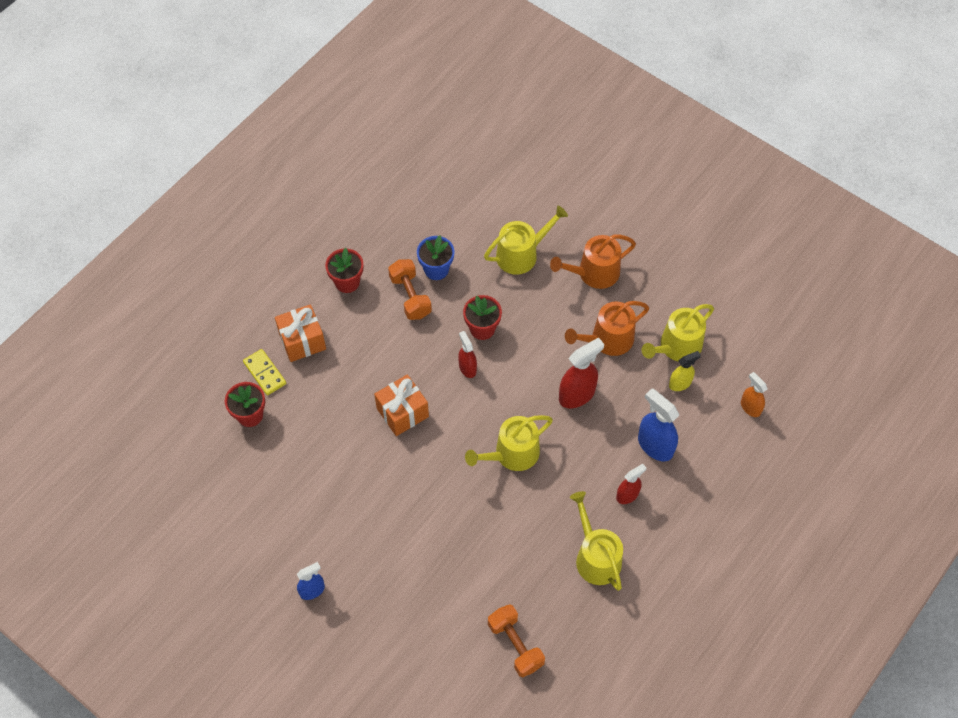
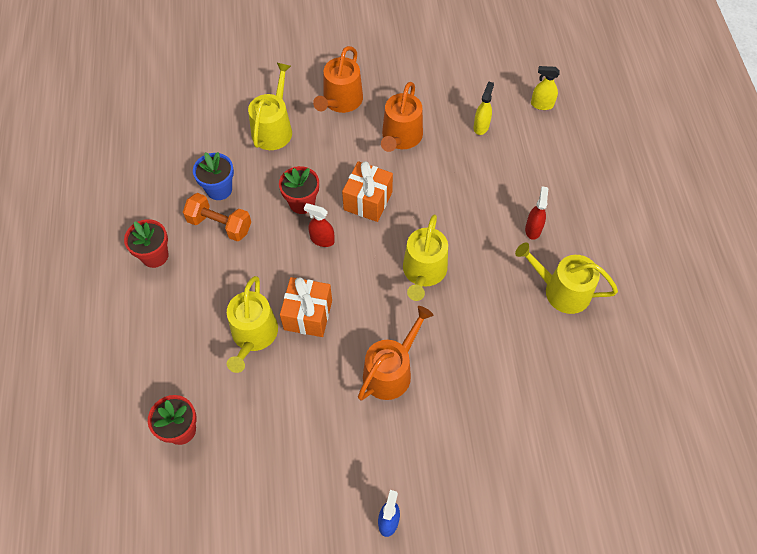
camera: 45 degrees left, 0 degrees up
(264, 373) = (158, 385): yellow domino -> none
(302, 341) = (164, 331): orange gift -> orange gift (368, 201)
(415, 500) = (391, 371): none -> orange watering can
(515, 645) = (582, 407): orange dumbbell -> none
(577, 395) = (422, 191): red spray bottle -> none
(655, 445) = (512, 180): blue spray bottle -> none
(676, 347) = (451, 105): yellow watering can -> yellow watering can (253, 335)
(750, 407) = (541, 104): orange spray bottle -> yellow spray bottle

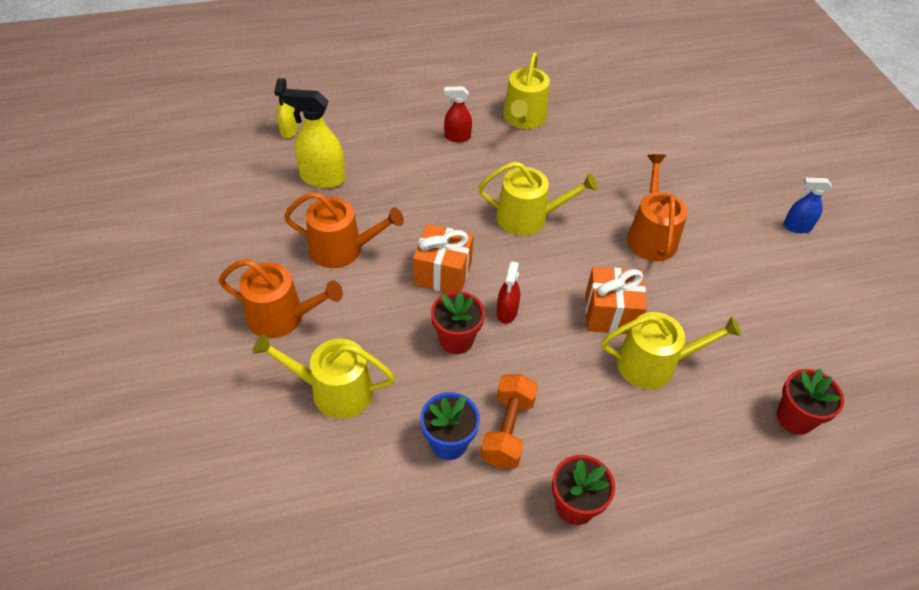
camera: 100 degrees left, 10 degrees down
(391, 371) = (651, 236): orange watering can -> orange watering can turned 60 degrees clockwise
(481, 126) = (322, 178): yellow spray bottle -> yellow spray bottle, size x1.65

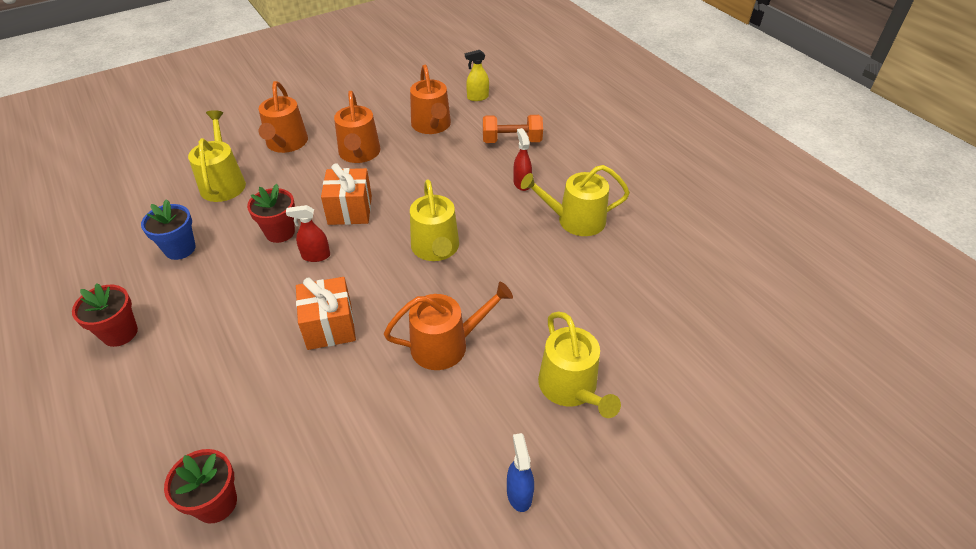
camera: 75 degrees right, 5 degrees down
(322, 178) = (432, 125): yellow spray bottle -> orange watering can
(507, 430) = (192, 279): orange dumbbell -> orange dumbbell (512, 141)
(654, 364) = (273, 368): yellow watering can -> yellow watering can (571, 388)

